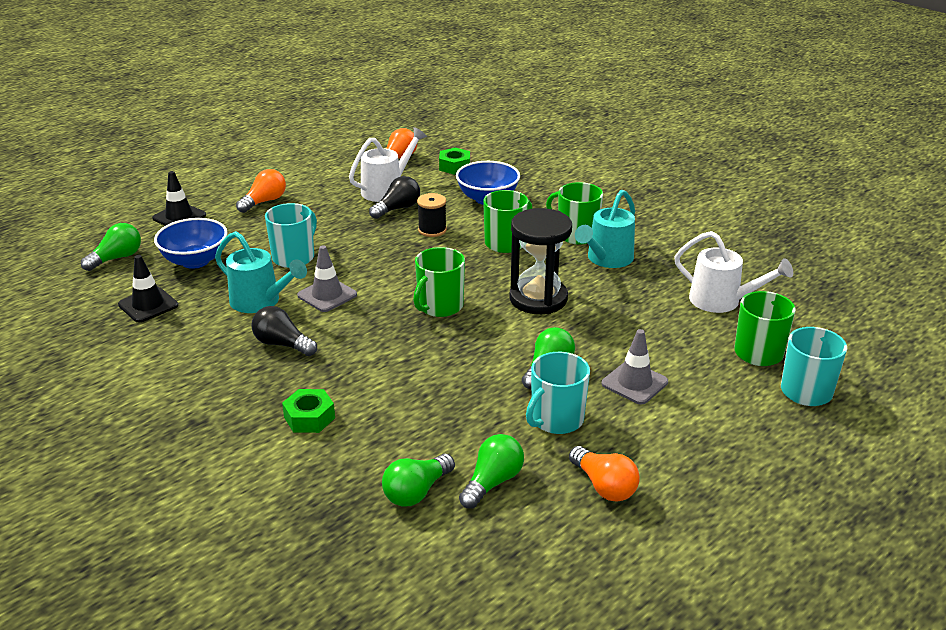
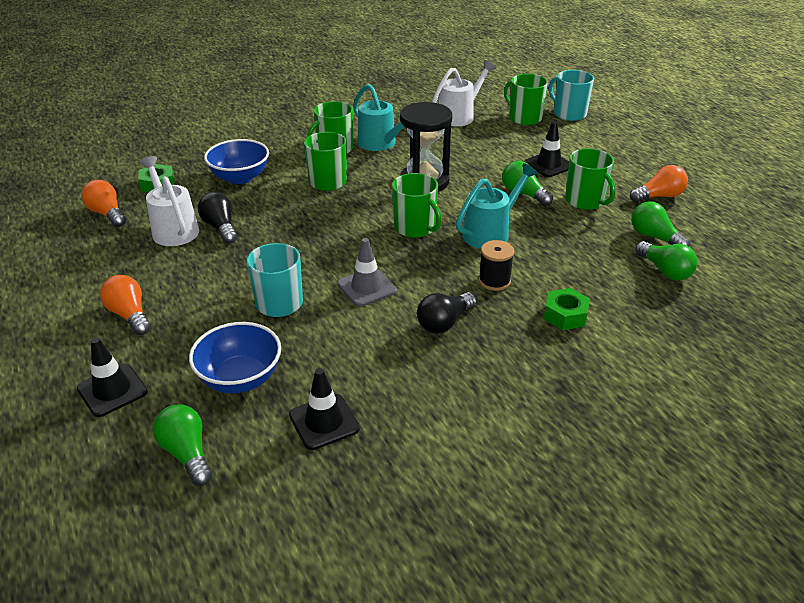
camera: 75 degrees left, 5 degrees up
(261, 302) = (359, 332): turquoise watering can -> turquoise watering can (491, 232)
(432, 230) = (278, 214): black spool -> black spool (494, 281)
(556, 419) = (585, 201): turquoise mug -> green mug
(634, 383) = (548, 165): grey traffic cone -> black traffic cone

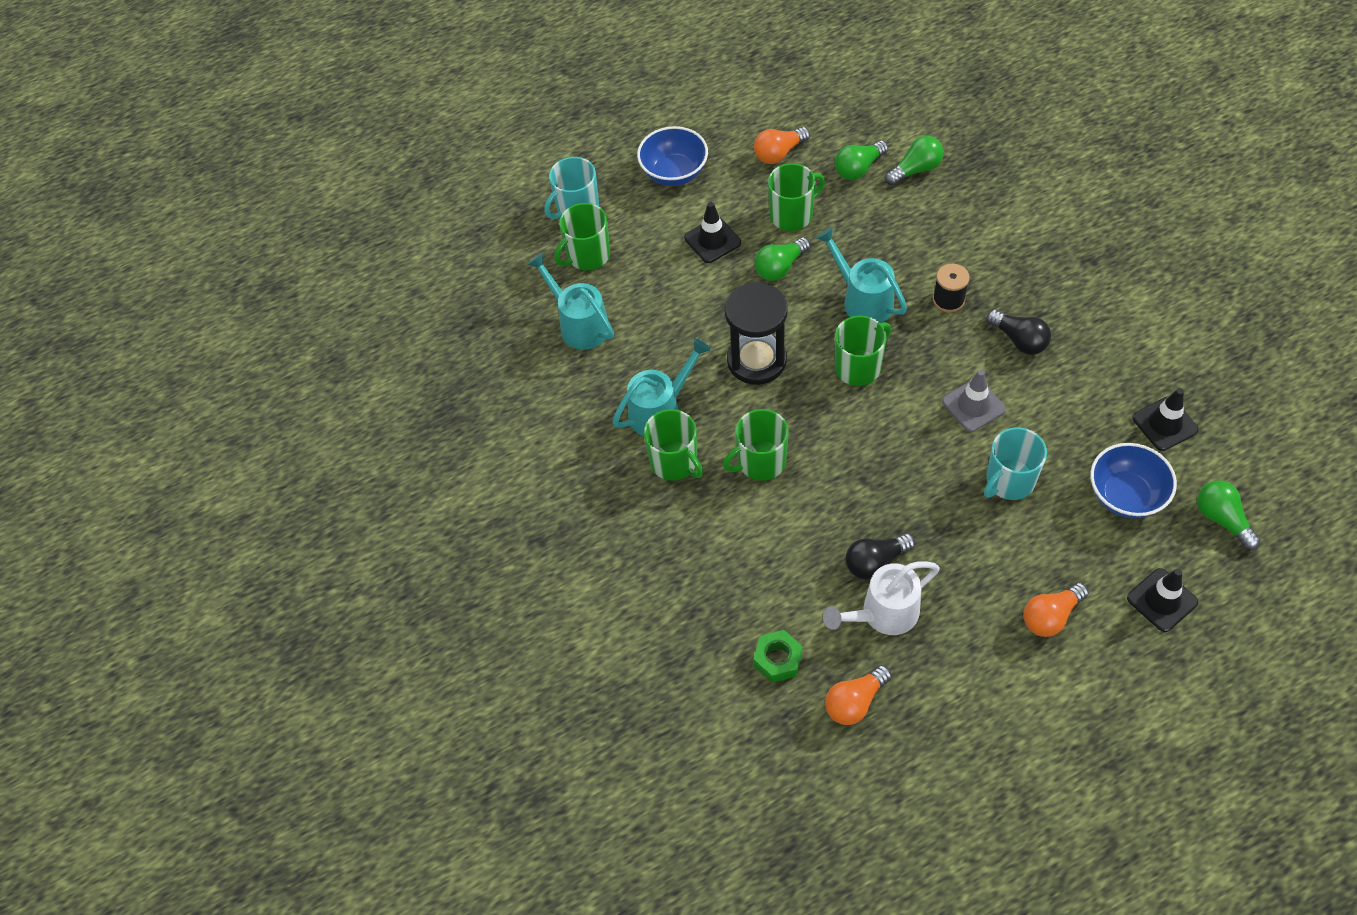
camera: 85 degrees left, 20 degrees up
(187, 453) = (1222, 519): green light bulb -> green light bulb turned 90 degrees clockwise
(240, 178) = (755, 562): blue bowl -> blue bowl (674, 173)
(460, 116) = (579, 324): white watering can -> turquoise watering can
(565, 315) = (994, 249): green nut -> none
(659, 196) = (779, 153): orange light bulb -> orange light bulb turned 105 degrees counterclockwise

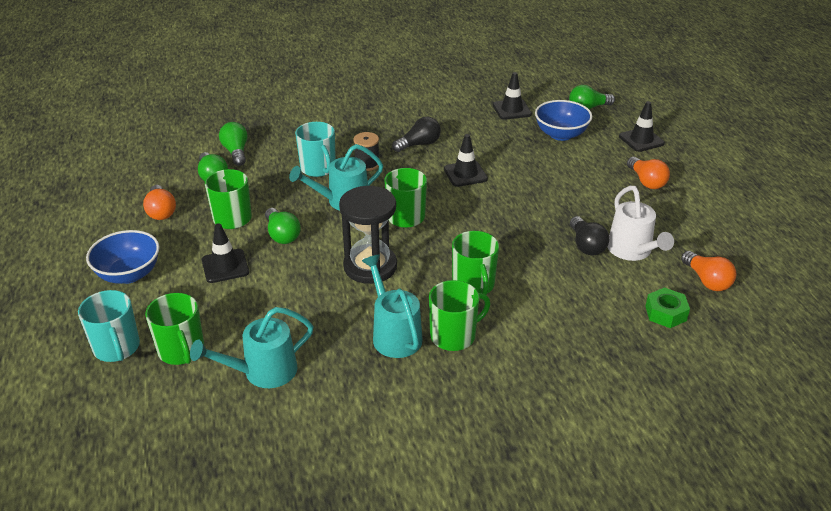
camera: 80 degrees left, 20 degrees down
(973, 405) = (465, 174): grey traffic cone -> black traffic cone
(1009, 481) = (534, 174): turquoise mug -> turquoise mug (318, 168)

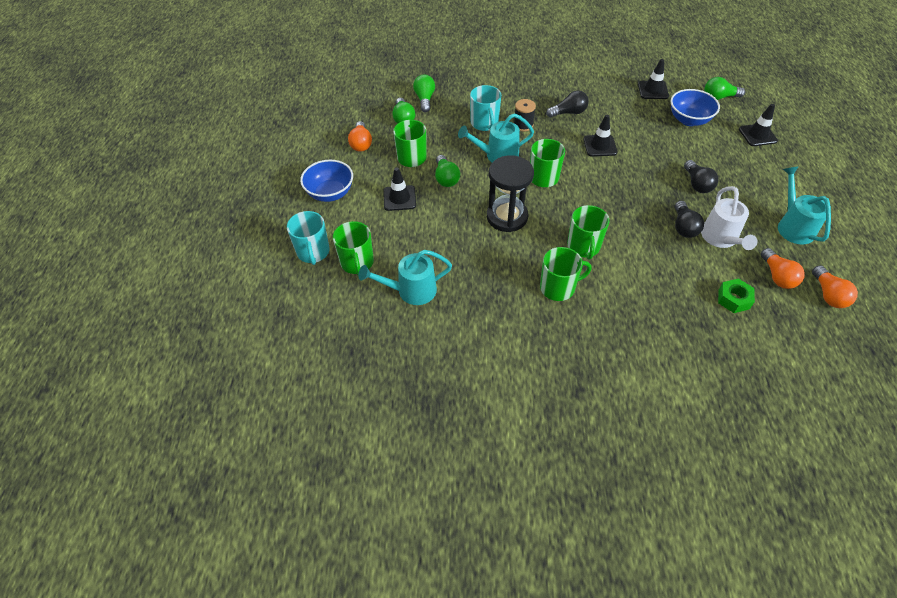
camera: 15 degrees right, 15 degrees up
(393, 334) = (513, 277): turquoise watering can -> turquoise watering can (792, 226)
(588, 198) = (697, 184): none -> black light bulb
(646, 181) = (751, 175): orange light bulb -> orange light bulb (828, 295)

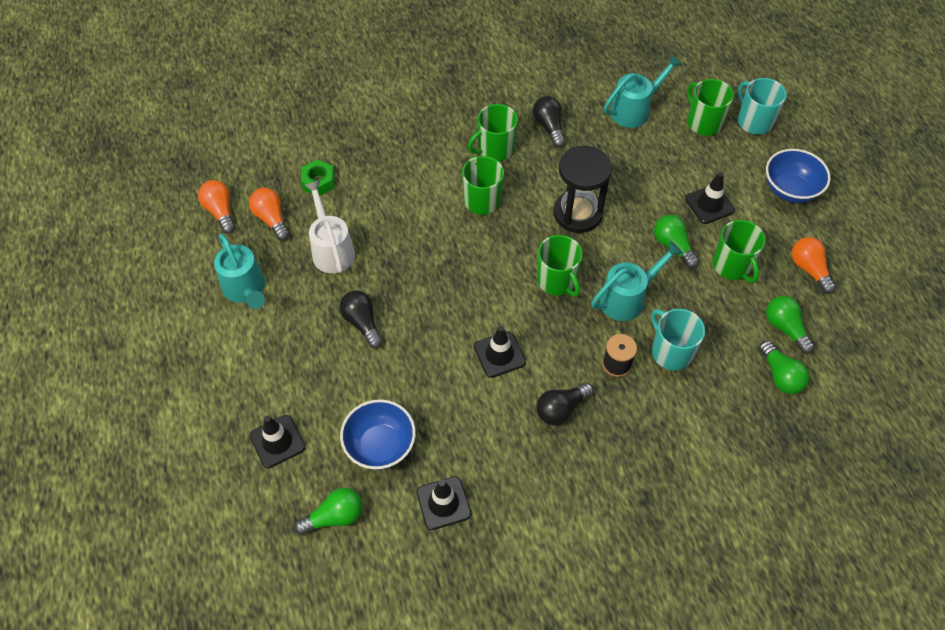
camera: 160 degrees right, 5 degrees up
(683, 227) = (375, 254): black light bulb -> black light bulb (549, 127)

